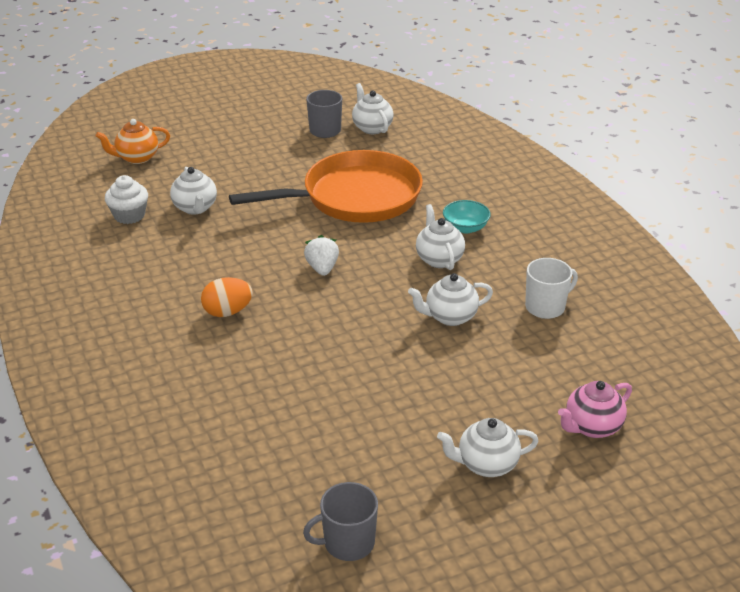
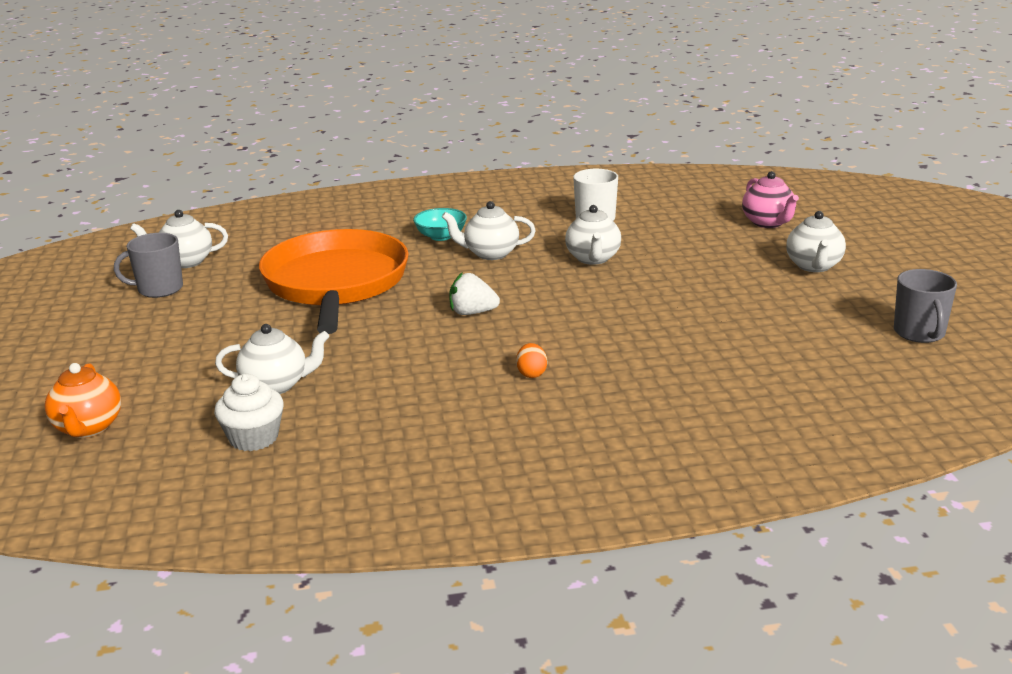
camera: 75 degrees left, 10 degrees down
(227, 312) = (531, 373): orange egg -> orange egg, size x0.62

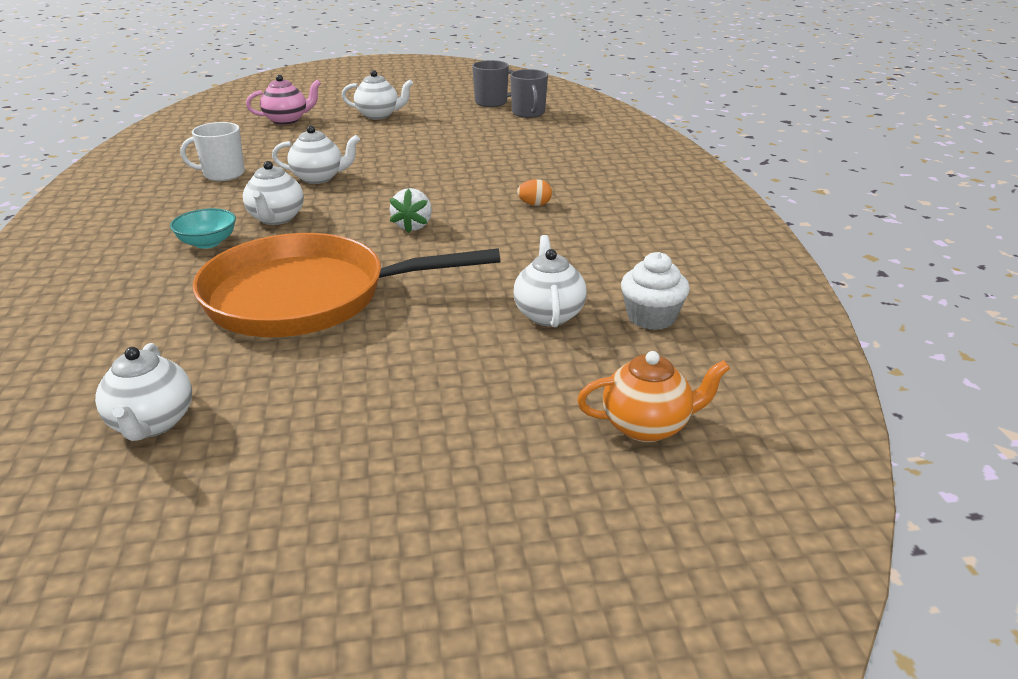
camera: 90 degrees left, 5 degrees up
(159, 289) = (247, 434): grey mug -> grey mug (528, 113)

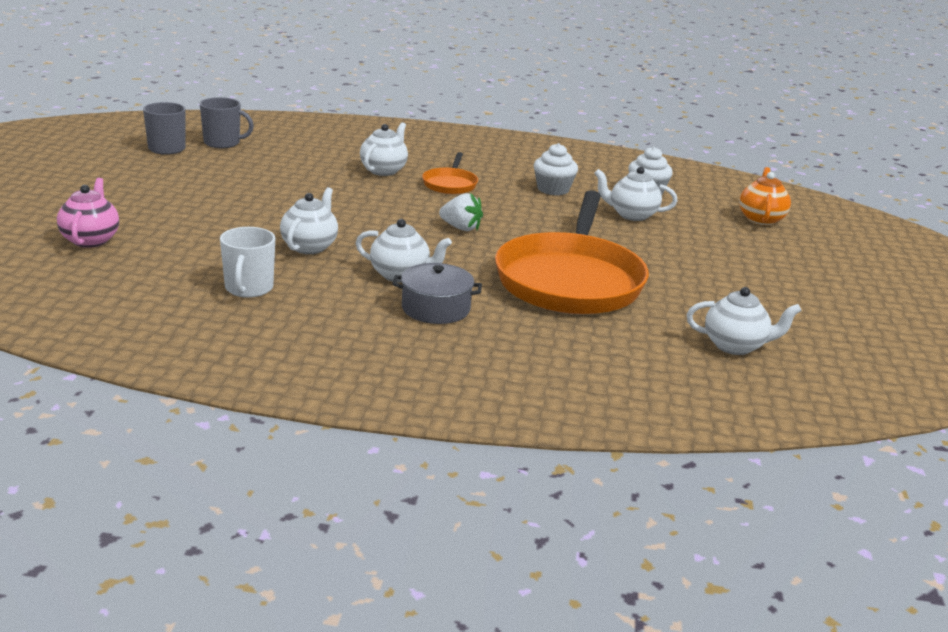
camera: 75 degrees left, 5 degrees down
(207, 243) = (435, 308): turquoise bowl -> grey pot
(379, 115) = (139, 197): white teapot -> white teapot (384, 170)
(534, 204) = (450, 184): orange egg -> orange pan
(584, 256) = (553, 189): none -> white cupcake

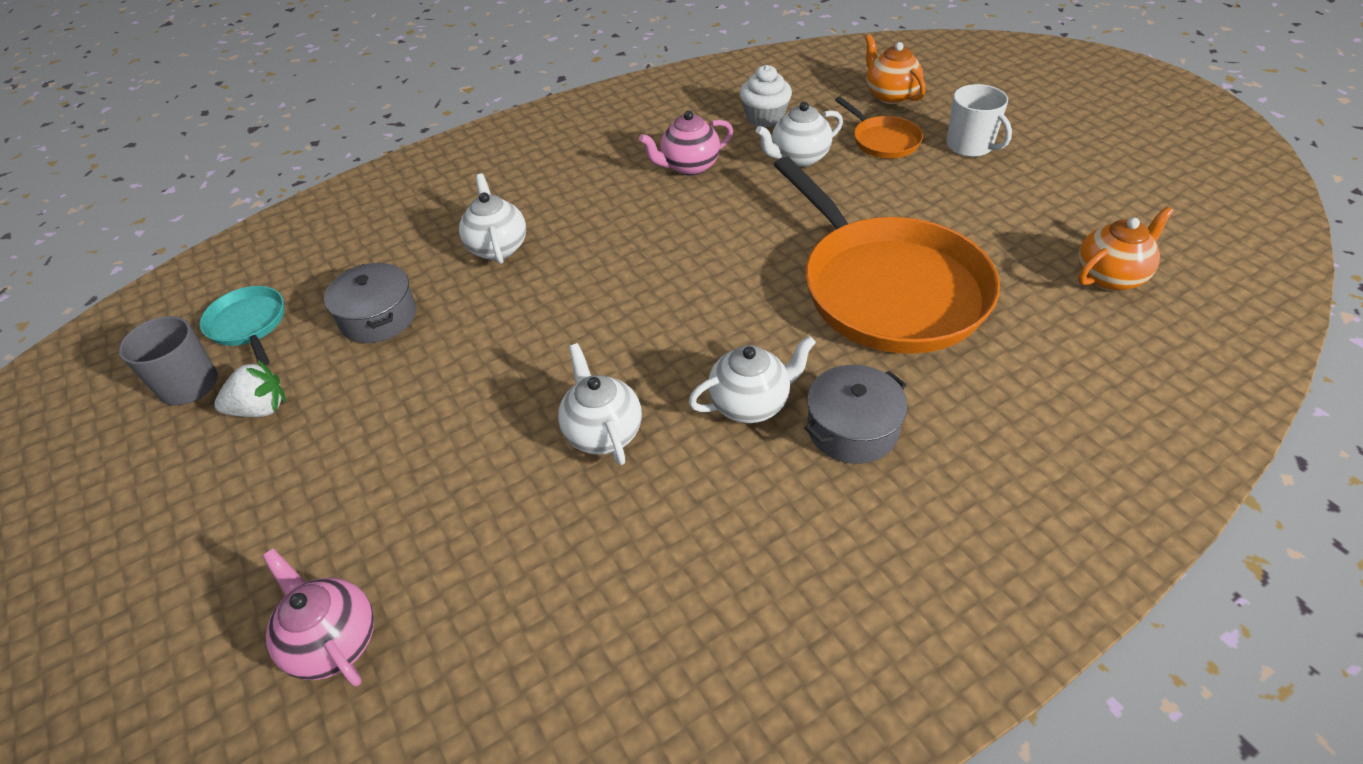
camera: 35 degrees left, 20 degrees up
(223, 143) = (249, 325): grey mug -> turquoise pan
(248, 288) = (644, 562): white mug -> white mug (970, 146)
(282, 166) = (378, 317): none -> grey pot
(450, 184) = (591, 223): orange pan -> orange pan (883, 141)
(461, 228) = (696, 284): white strawberry -> white strawberry (260, 409)
(553, 189) = (689, 167): white cupcake -> pink teapot
(735, 346) = (1110, 277): white teapot -> orange teapot

